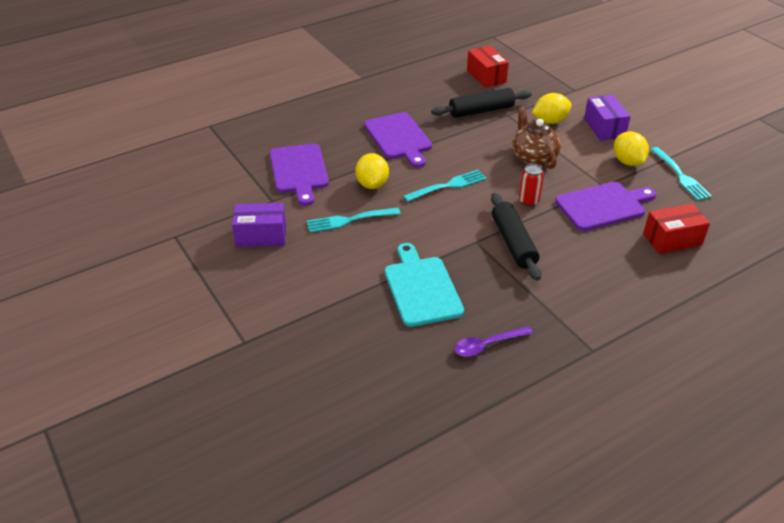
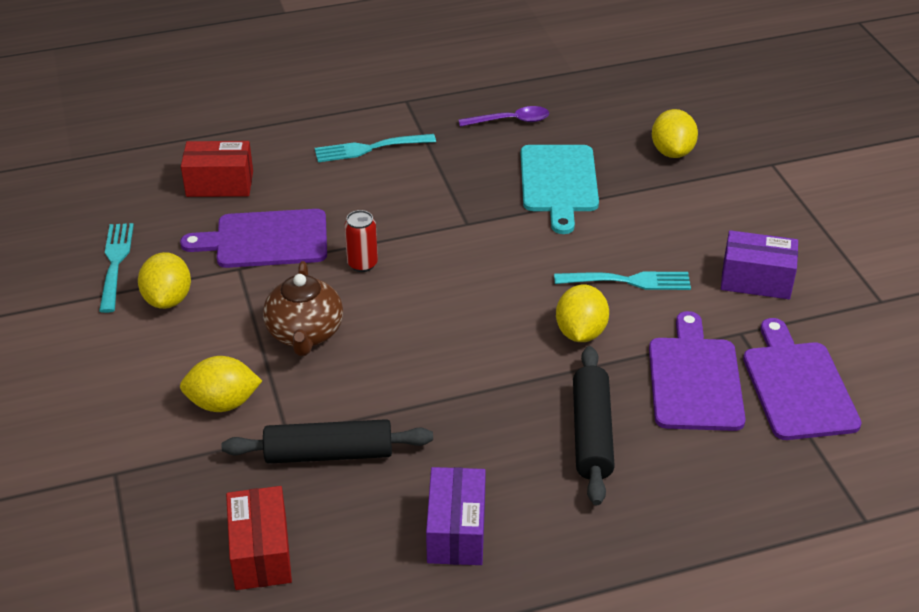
camera: 165 degrees left, 0 degrees up
(334, 338) = (672, 152): none -> yellow lemon
(399, 138) = (508, 417): purple cutting board -> purple cutting board (797, 386)
(448, 186) = (465, 309): turquoise fork -> turquoise fork (369, 148)
(513, 243) = (420, 213): black rolling pin -> black rolling pin (591, 433)
(604, 128) = (144, 370): purple box -> purple box (456, 531)

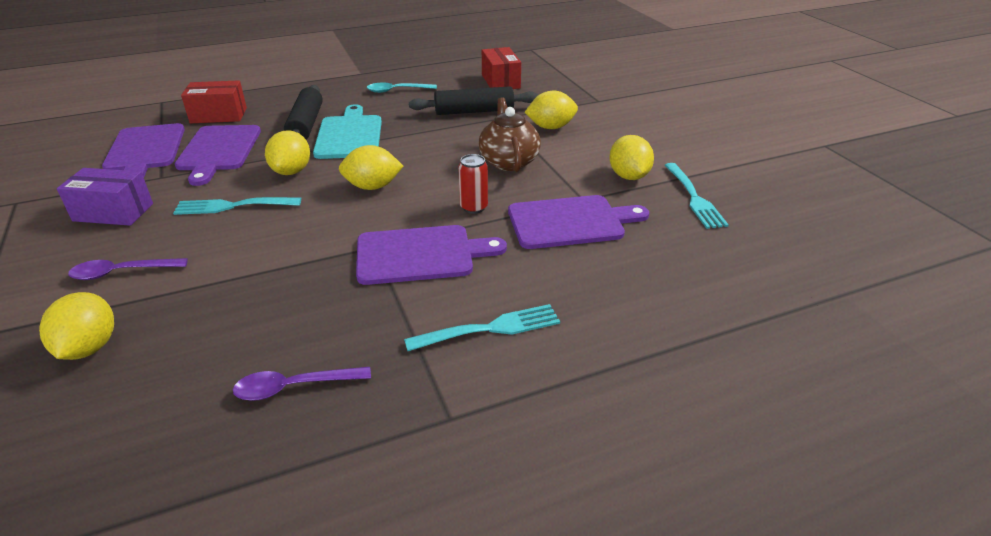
camera: 175 degrees right, 5 degrees down
(220, 184) = (649, 273): red box -> red box (218, 115)
(422, 212) = (420, 255): none -> purple cutting board
(456, 531) = (397, 90): purple box -> turquoise spoon
(476, 301) = (372, 186): none -> yellow lemon
(559, 182) = (260, 296): turquoise cutting board -> turquoise cutting board (349, 135)
(693, 210) = (122, 272): none -> purple spoon

